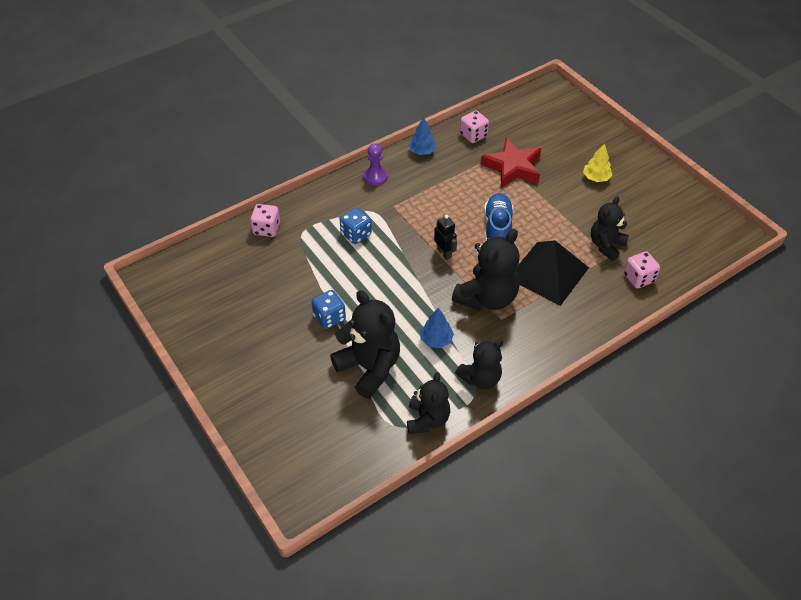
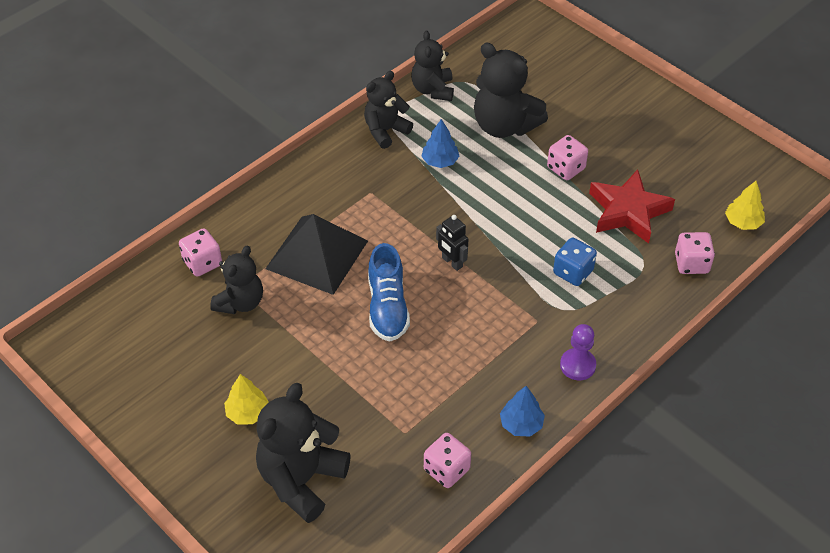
camera: 170 degrees right, 0 degrees up
(210, 253) = (743, 222): none -> yellow tree
(329, 317) = (566, 168): blue dice -> pink dice
(487, 298) = (389, 214): black teddy bear -> black teddy bear (301, 480)
(512, 167) = (376, 413): red star -> red star (628, 211)

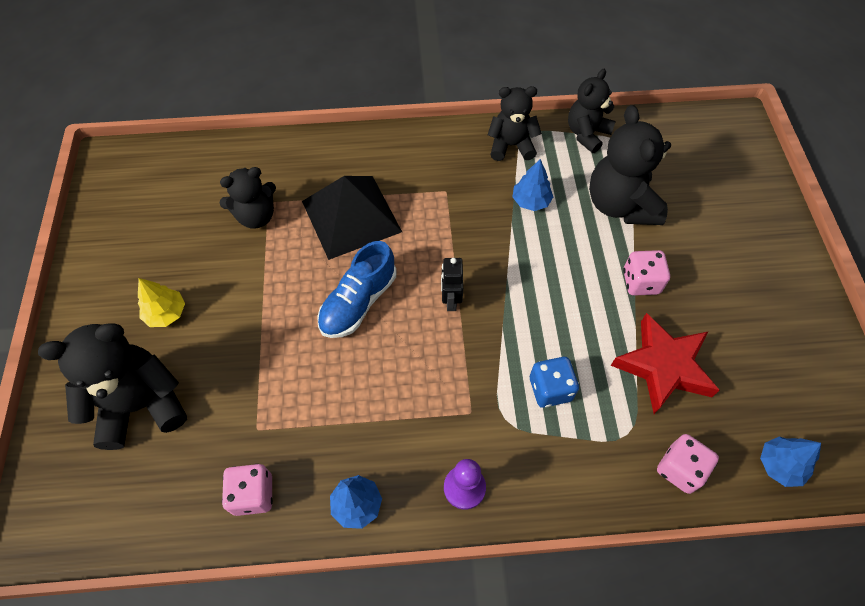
camera: 40 degrees right, 10 degrees up
(202, 263) = (264, 165): pink dice -> none
(743, 222) = (779, 465): yellow tree -> blue tree

